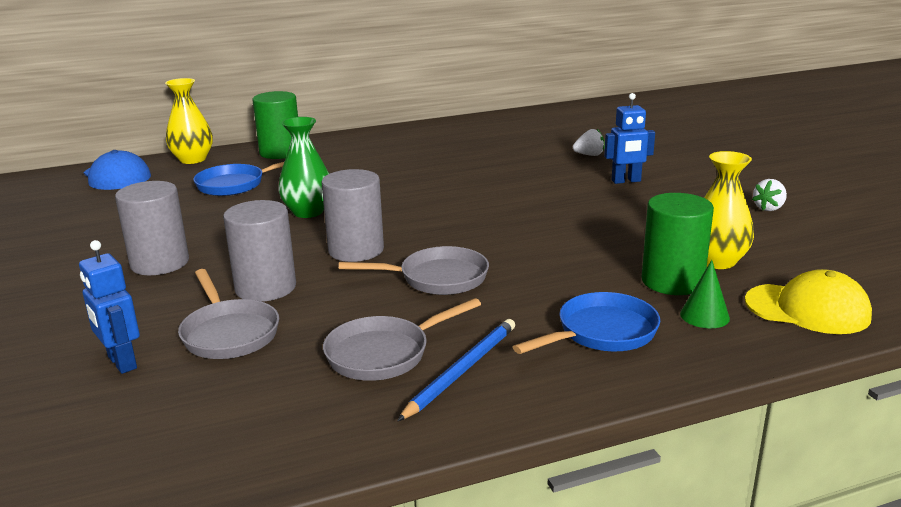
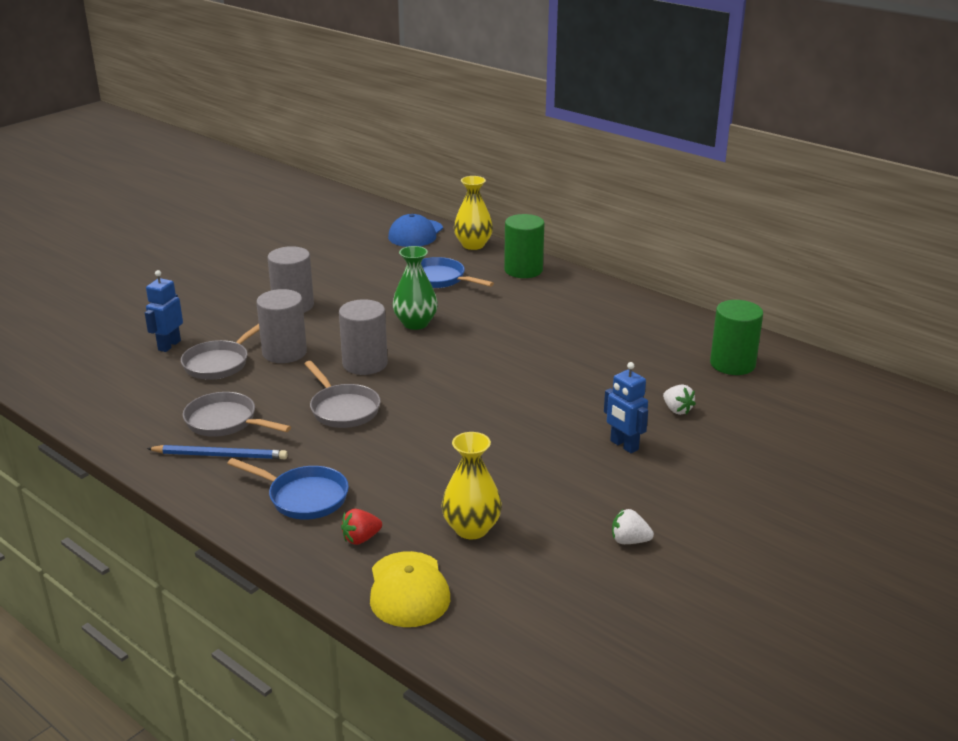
camera: 60 degrees right, 5 degrees up
(672, 281) = (413, 512): green cylinder -> green cylinder (732, 364)
(704, 316) = (361, 538): green cone -> red strawberry

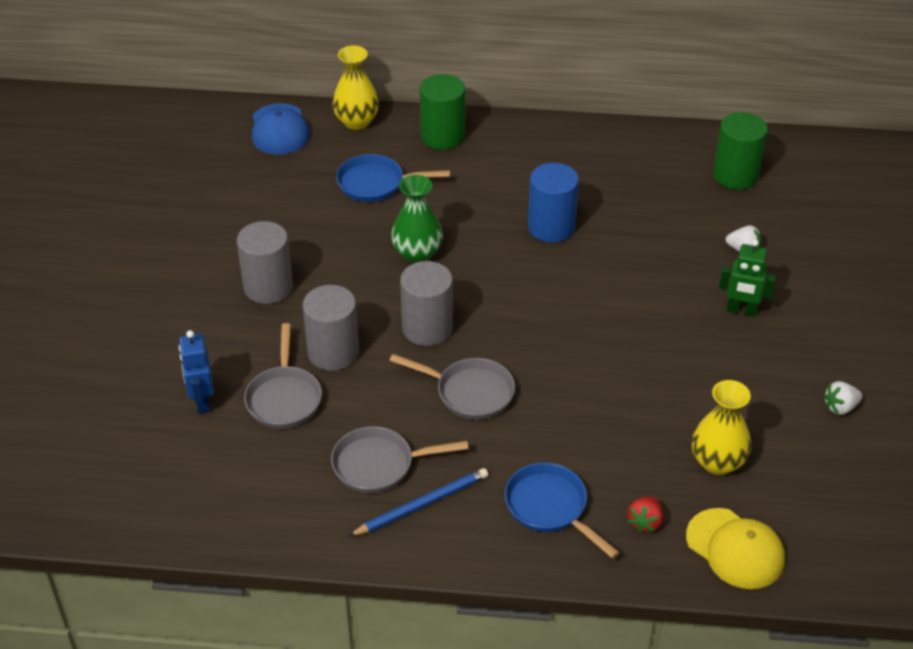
camera: 35 degrees left, 15 degrees up
(304, 497) = (550, 508): blue pan -> blue pan turned 120 degrees counterclockwise
(535, 343) = (551, 227): none -> blue cylinder
(624, 445) = (741, 311): blue robot -> green robot

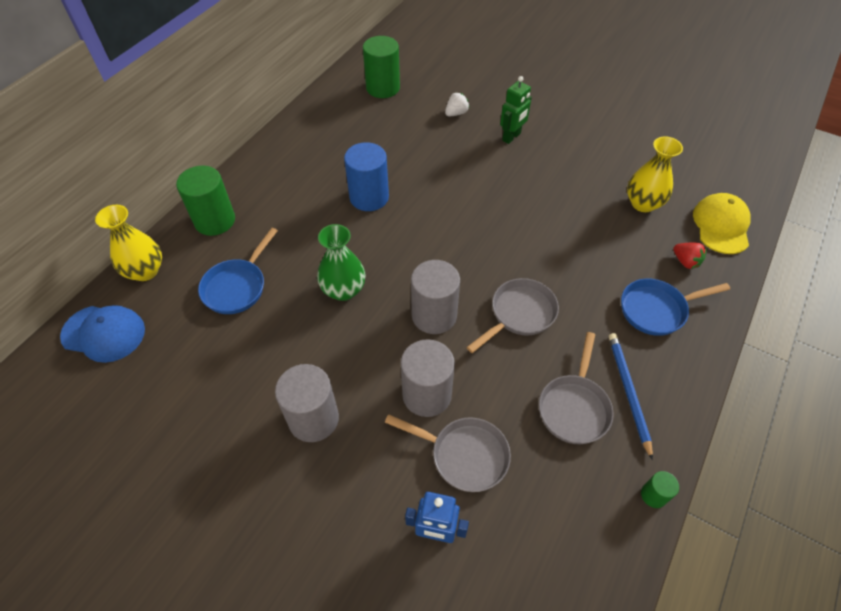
camera: 65 degrees left, 10 degrees up
(312, 548) = (653, 495): none -> green cylinder
(735, 549) = (721, 226): yellow cap -> yellow cap turned 60 degrees counterclockwise
(840, 407) = (617, 130): white strawberry -> none

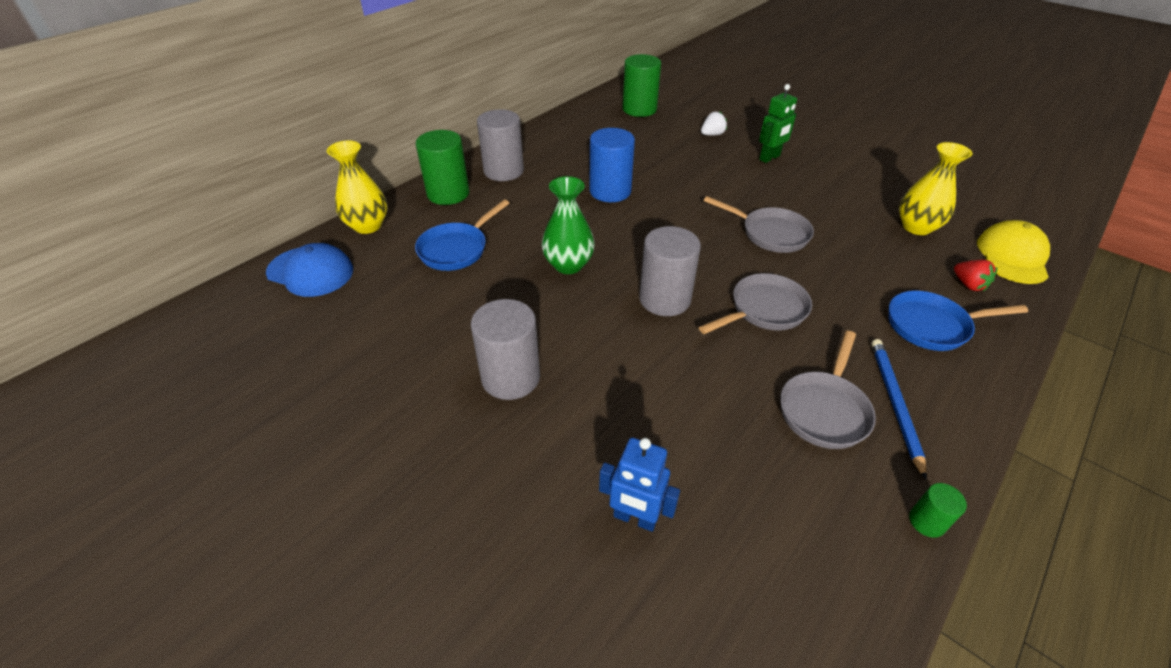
camera: 10 degrees right, 10 degrees down
(427, 394) = (645, 372): grey cylinder -> grey cylinder (503, 171)
(464, 455) = (682, 440): grey pan -> grey pan (770, 233)

